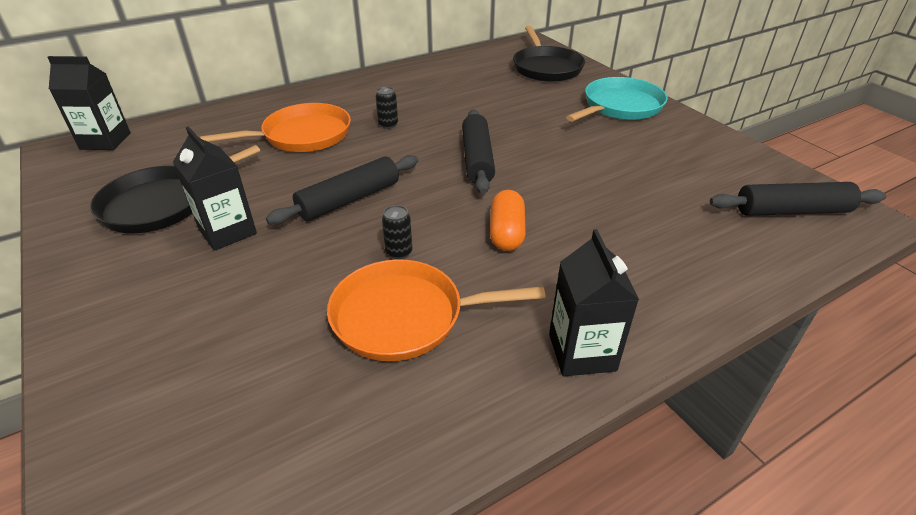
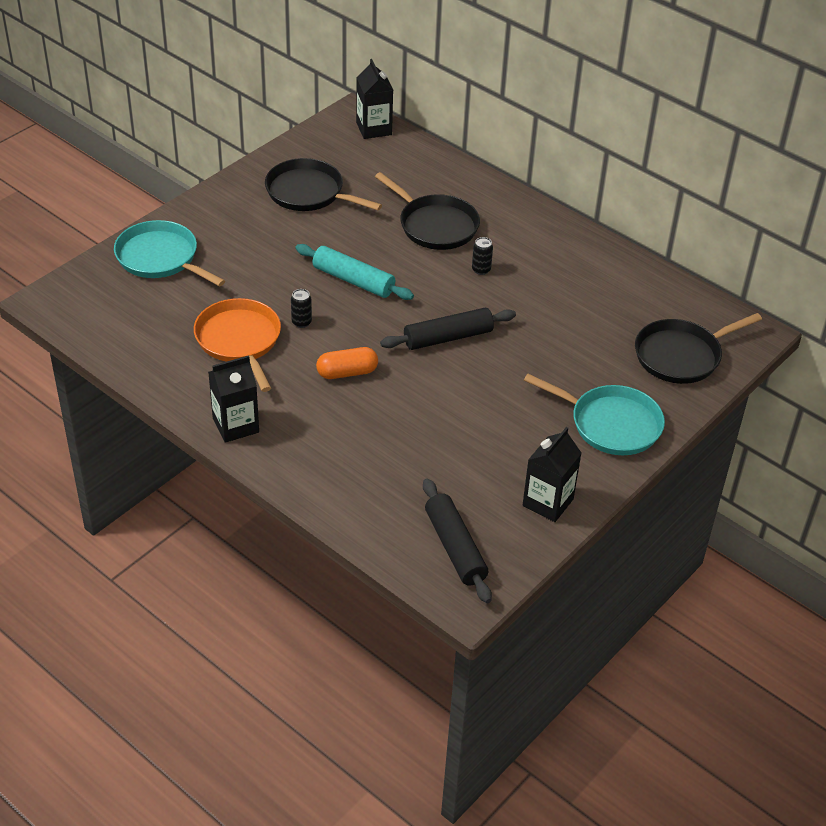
camera: 70 degrees right, 5 degrees up
(153, 377) = (160, 258): none -> turquoise pan
(227, 231) = (291, 235): black carton -> black carton (548, 502)
(302, 135) = (435, 225): orange pan -> black pan
(349, 200) = (353, 280): black rolling pin -> turquoise rolling pin

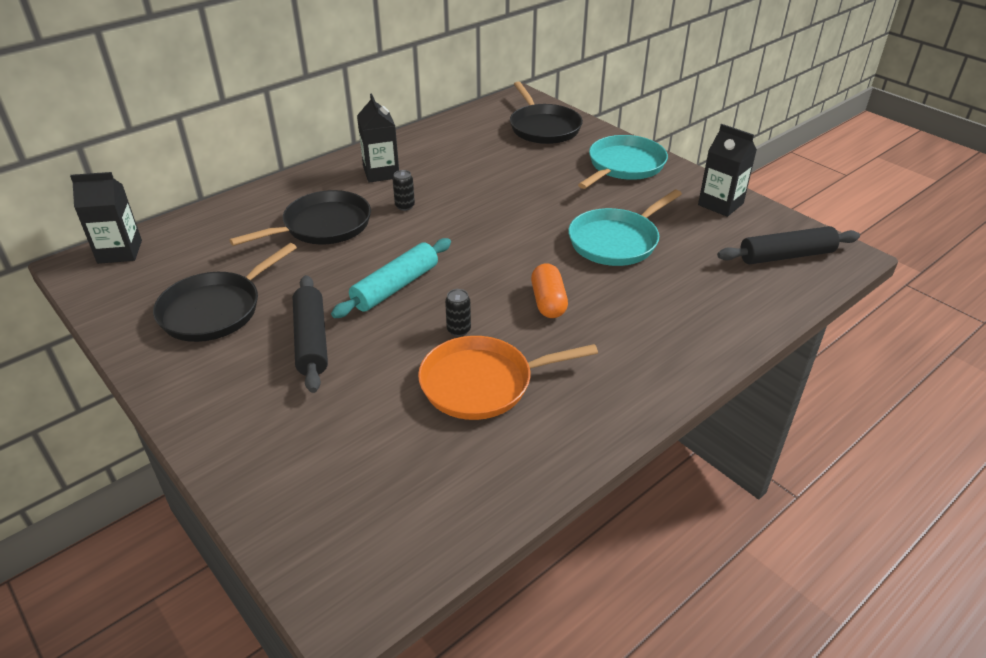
camera: 80 degrees left, 5 degrees down
(160, 258) = (289, 457): turquoise pan -> turquoise pan (616, 241)
(235, 425) = (633, 393): black carton -> black carton (381, 173)
(448, 337) = (502, 234): black rolling pin -> black rolling pin (311, 340)

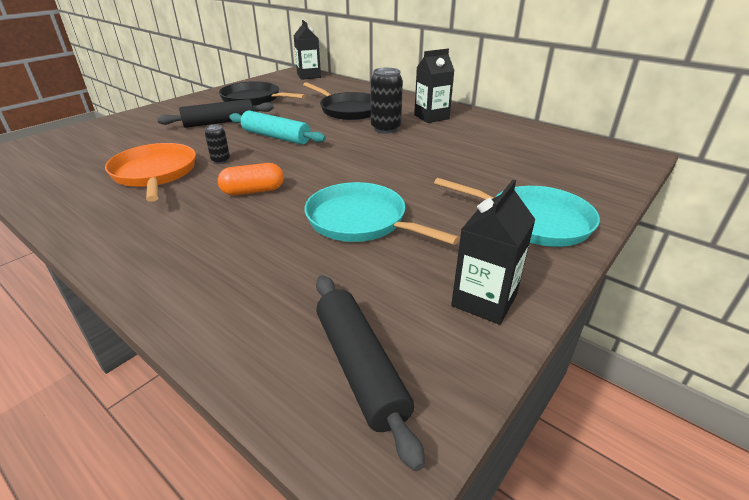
camera: 80 degrees right, 5 degrees down
(405, 206) = (385, 129): black can -> black can, size x1.86
(543, 127) = (579, 170): black pan -> none

